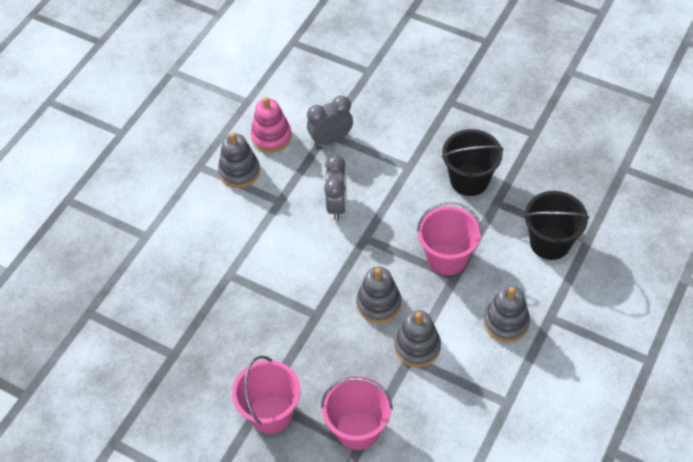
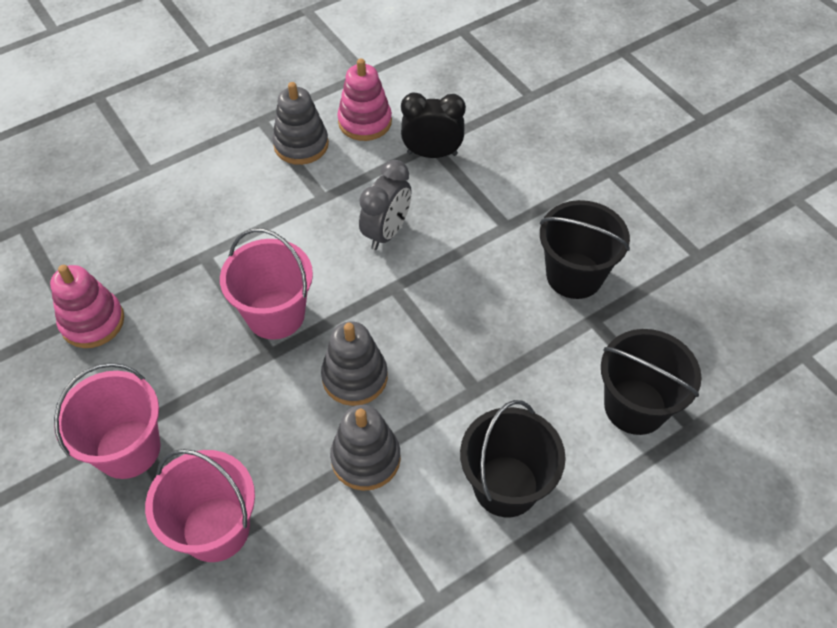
camera: 25 degrees right, 0 degrees up
(187, 350) = (92, 322): none -> pink stacking toy
(331, 139) = (432, 153): grey clock -> black clock
(447, 258) = (481, 360): pink bucket -> pink bucket (275, 315)
(506, 322) = (506, 486): grey stacking toy -> black bucket

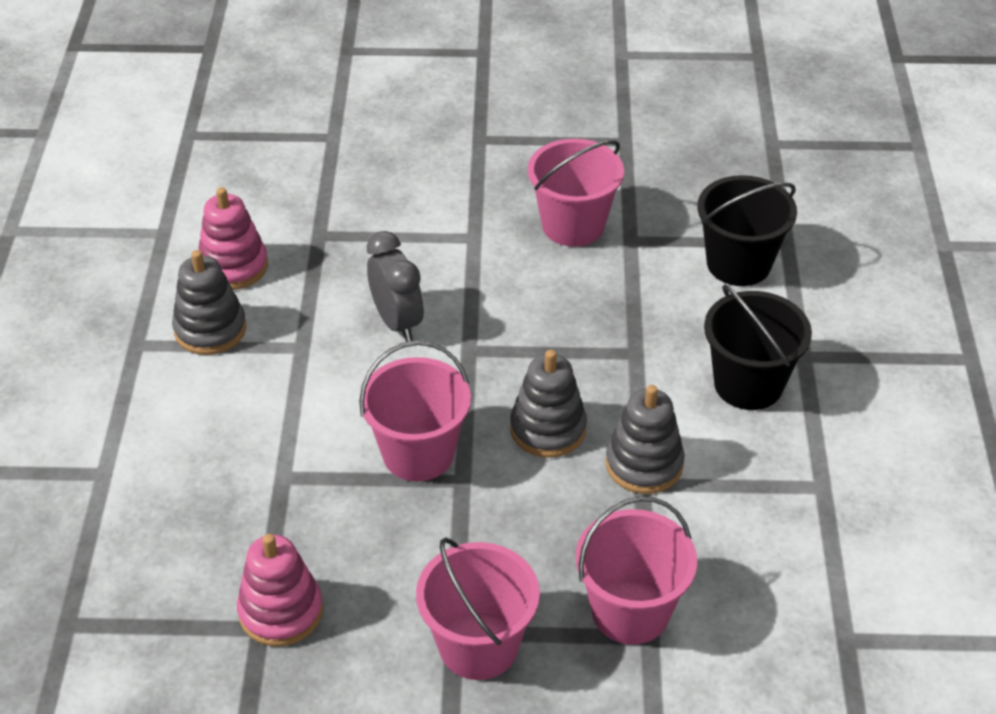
camera: 55 degrees left, 10 degrees down
(432, 153) = (331, 240): black clock -> none
(574, 275) = (573, 225): black bucket -> pink bucket

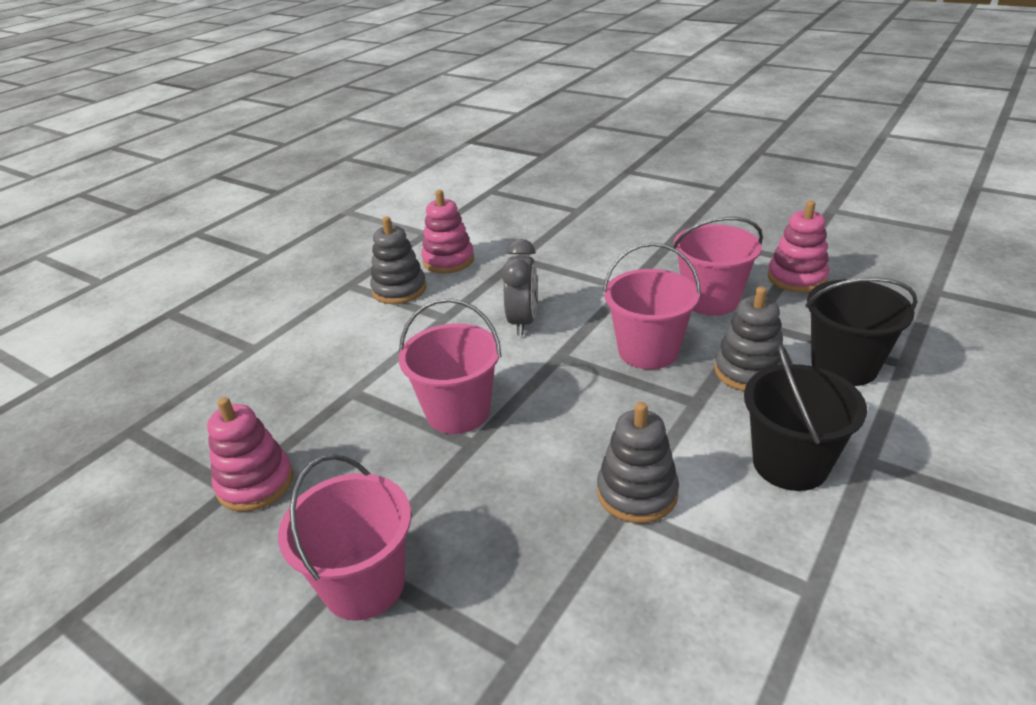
camera: 35 degrees right, 10 degrees down
(548, 429) = (574, 432): grey stacking toy -> grey stacking toy (748, 371)
(630, 611) = (520, 622): pink bucket -> pink bucket (648, 351)
(639, 167) = (796, 278): none -> pink stacking toy

